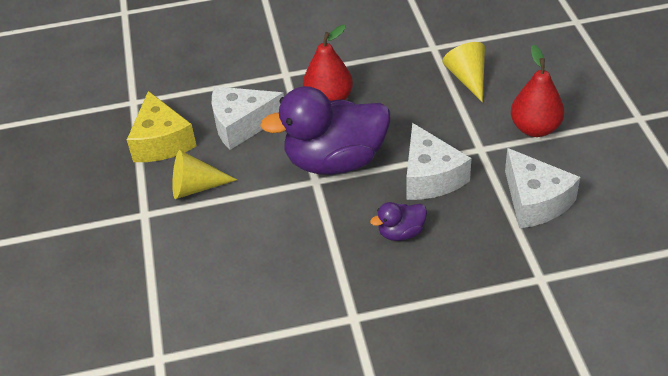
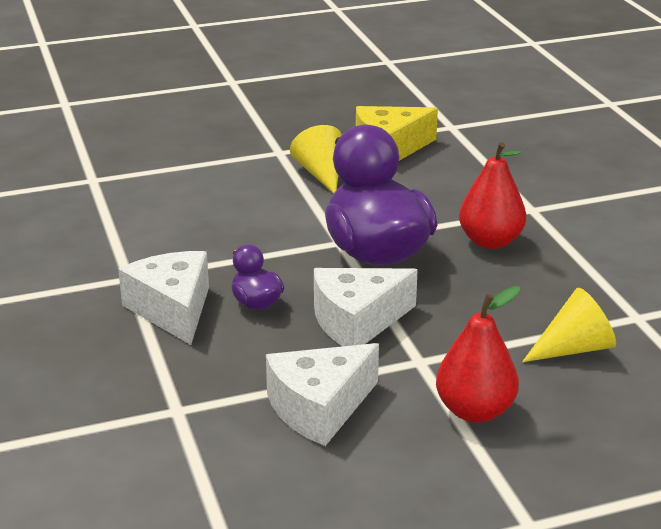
camera: 80 degrees right, 15 degrees down
(241, 125) = (428, 189): white cheese -> white cheese (172, 309)

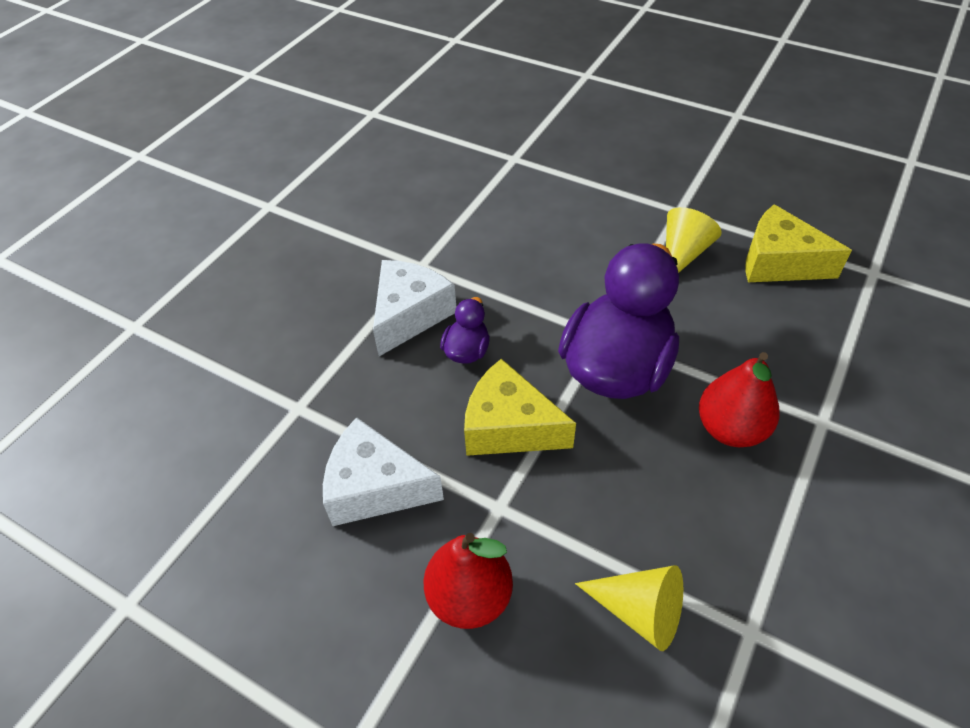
camera: 50 degrees right, 20 degrees up
(357, 321) = (509, 426): white cheese -> yellow cheese

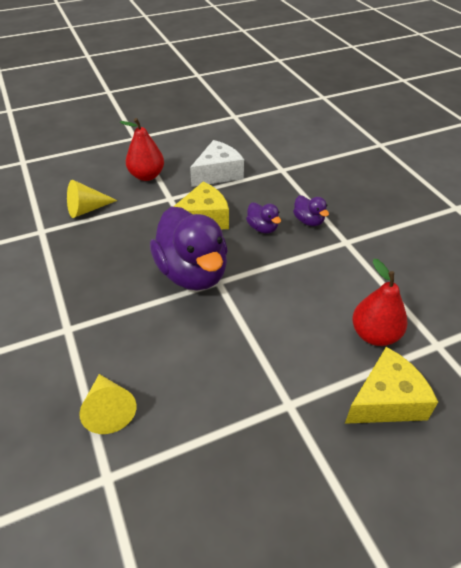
camera: 125 degrees right, 5 degrees down
(410, 315) = (308, 221): white cheese -> purple duck
(682, 254) = (243, 368): yellow cone -> yellow cone (109, 409)
(730, 429) = (111, 289): red pear -> red pear (374, 335)
(778, 262) = (180, 420): yellow cheese -> yellow cheese (386, 400)

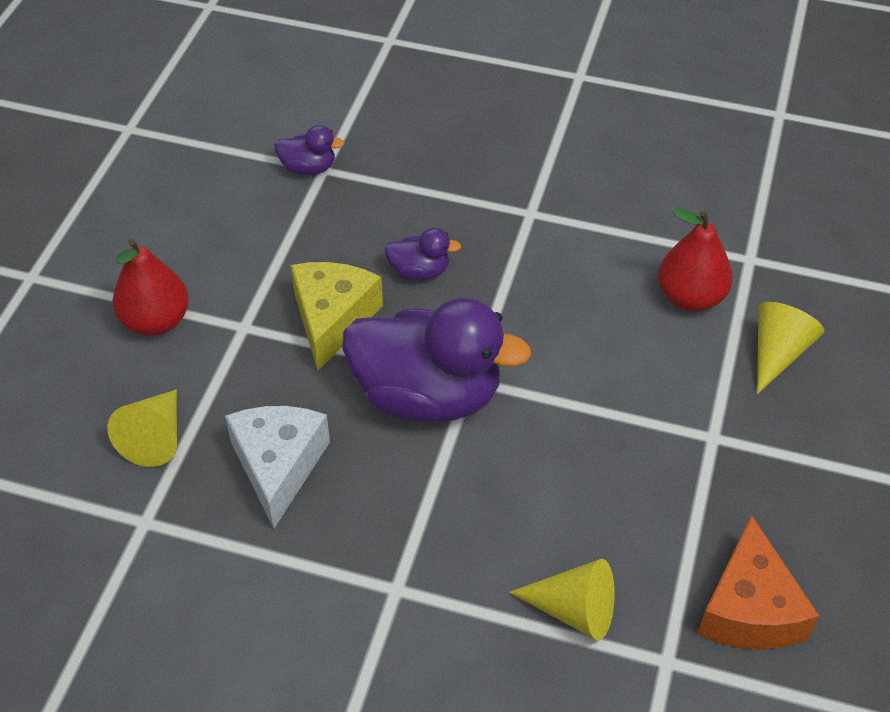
camera: 50 degrees left, 5 degrees up
(179, 502) = (749, 609): none -> orange cheese
(218, 173) = (250, 239): white cheese -> white cheese (278, 466)
(308, 221) = (456, 218): purple duck -> purple duck (308, 168)
(386, 400) = (777, 353): yellow cheese -> yellow cone

